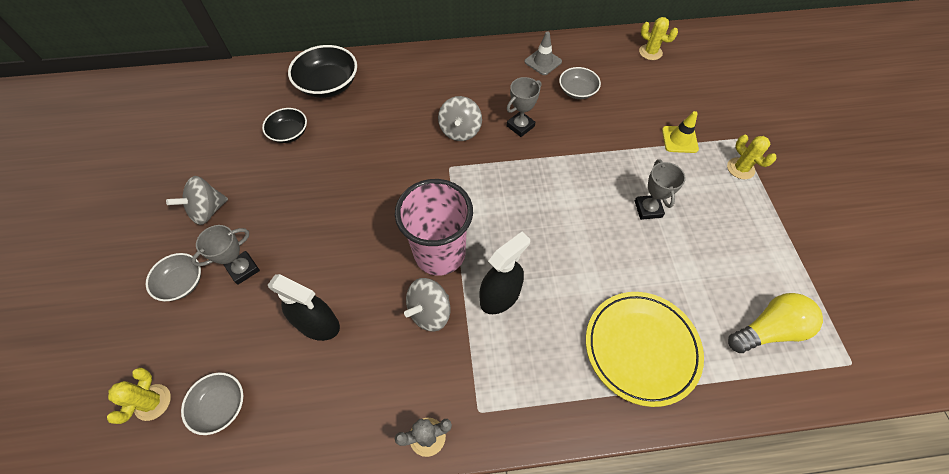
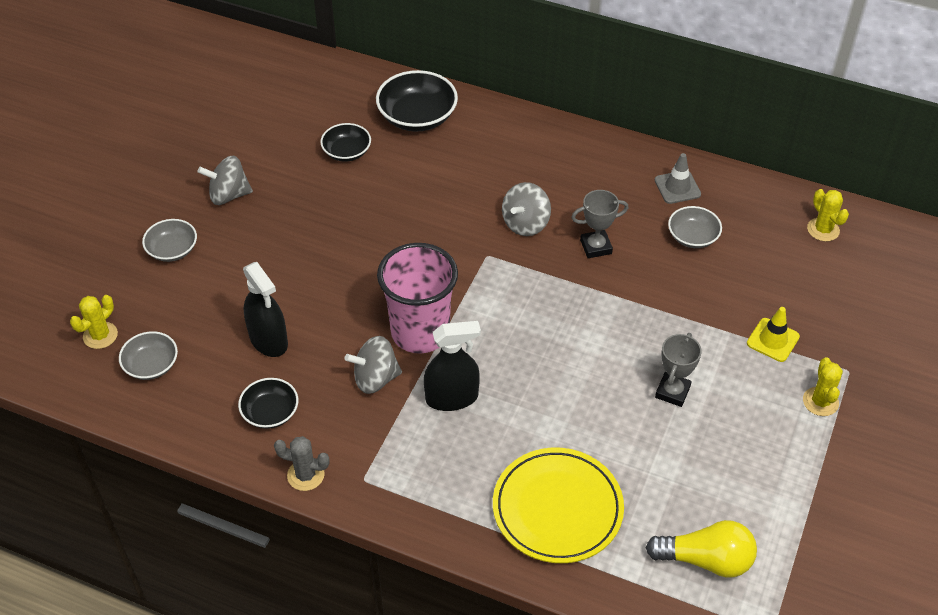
camera: 30 degrees right, 10 degrees down
(243, 269) = (231, 262): grey trophy -> none
(359, 392) = (270, 412): none -> black bowl

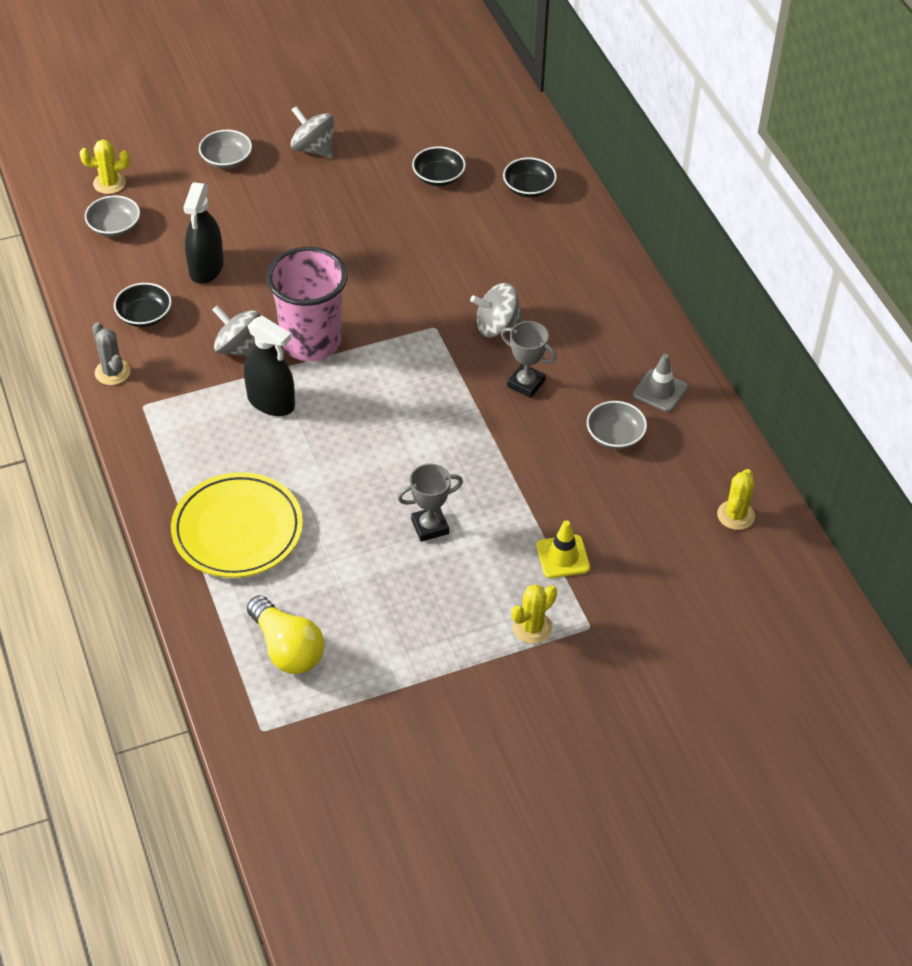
camera: 45 degrees right, 0 degrees up
(417, 117) = (529, 188): black bowl -> black bowl, size x0.61

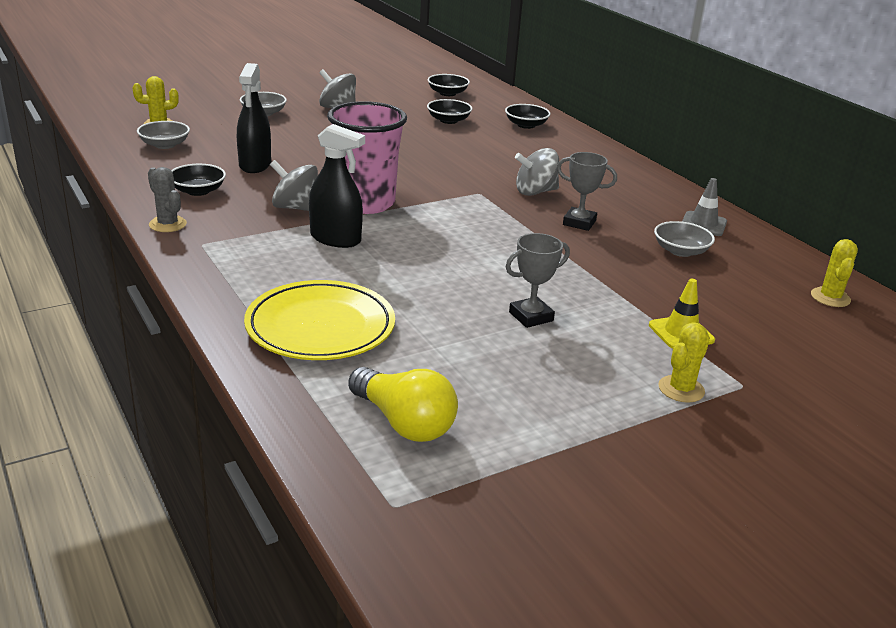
camera: 10 degrees left, 20 degrees down
(453, 112) = (447, 93): none -> black bowl

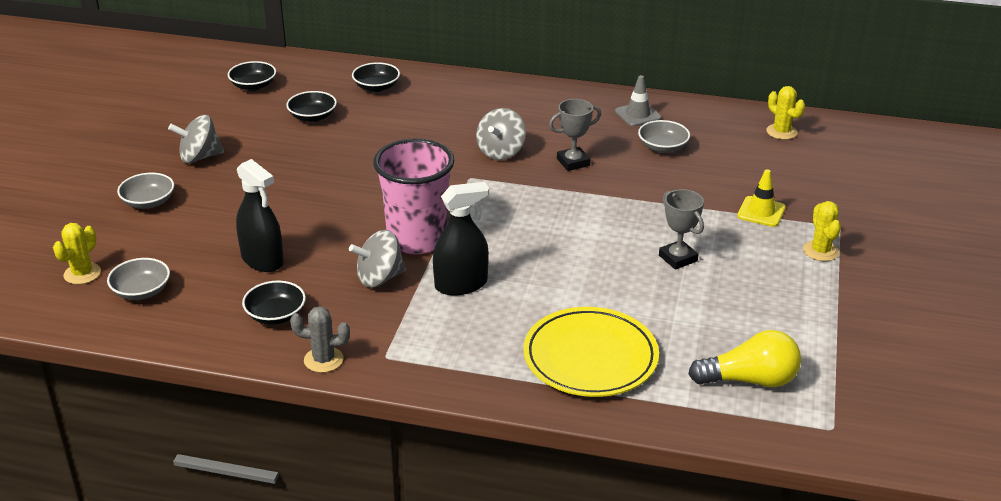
camera: 45 degrees left, 5 degrees up
(531, 316) = (678, 258): grey trophy -> grey trophy turned 45 degrees counterclockwise

